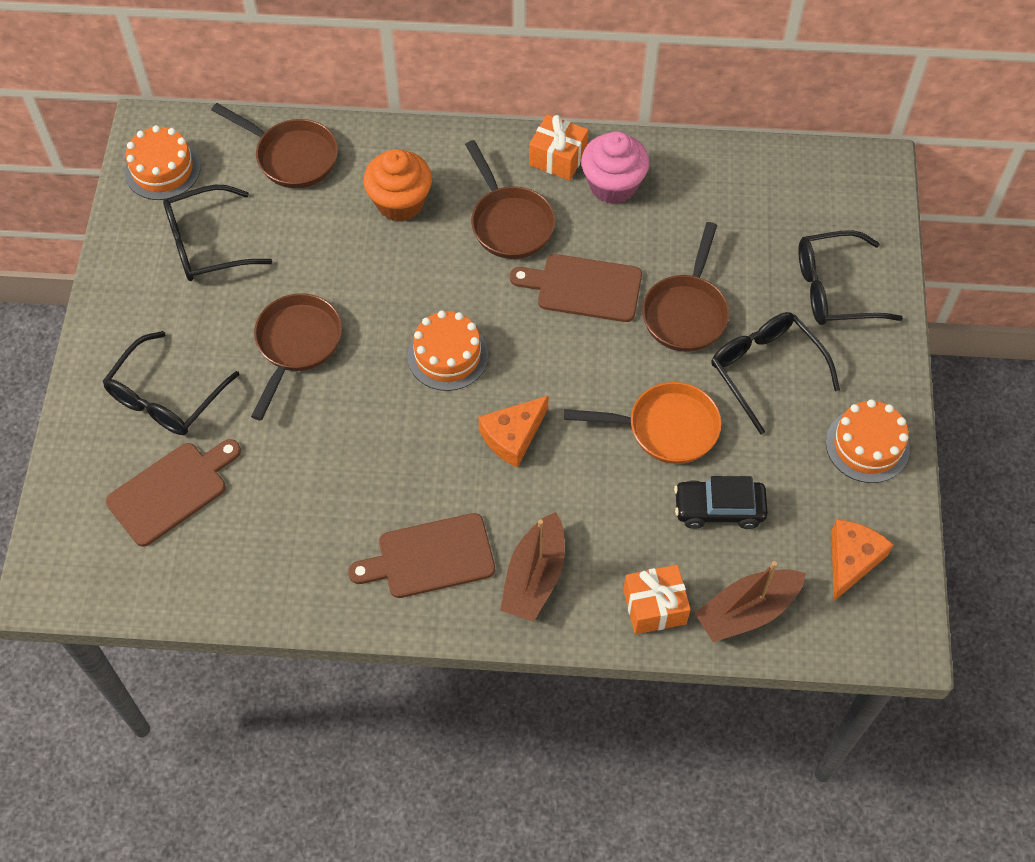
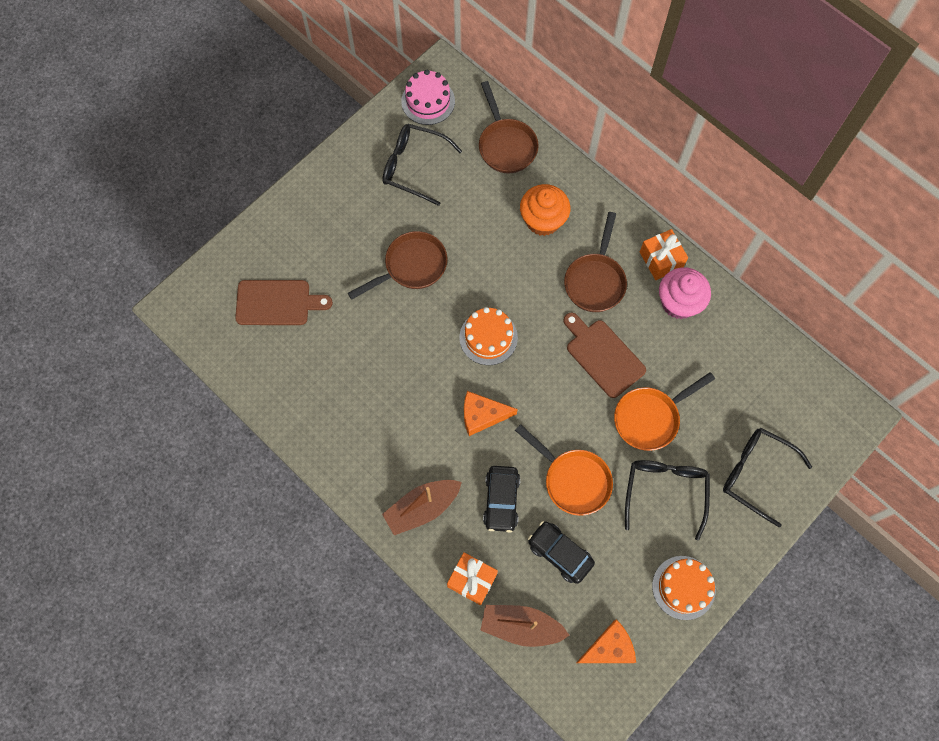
camera: 40 degrees right, 10 degrees up
(162, 169) = (428, 101): orange cake -> pink cake
(166, 397) = (318, 245): black glasses -> none
(430, 557) = (377, 450): brown cutting board -> none
(611, 504) = (501, 500): none -> black car
(686, 312) = (650, 418): brown pan -> orange pan

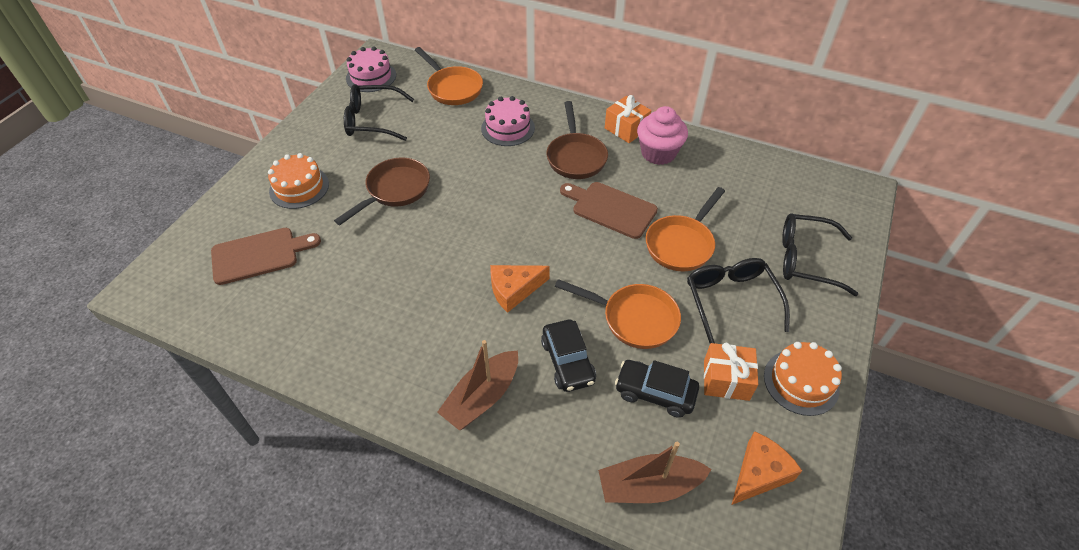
camera: 20 degrees left, 20 degrees down
(472, 580) = (569, 454): orange gift -> orange gift (726, 380)
(488, 337) = (493, 224): orange cake -> orange cake (299, 187)
(506, 145) = (452, 88): brown pan -> orange pan
(543, 220) = (508, 128): orange cupcake -> pink cake

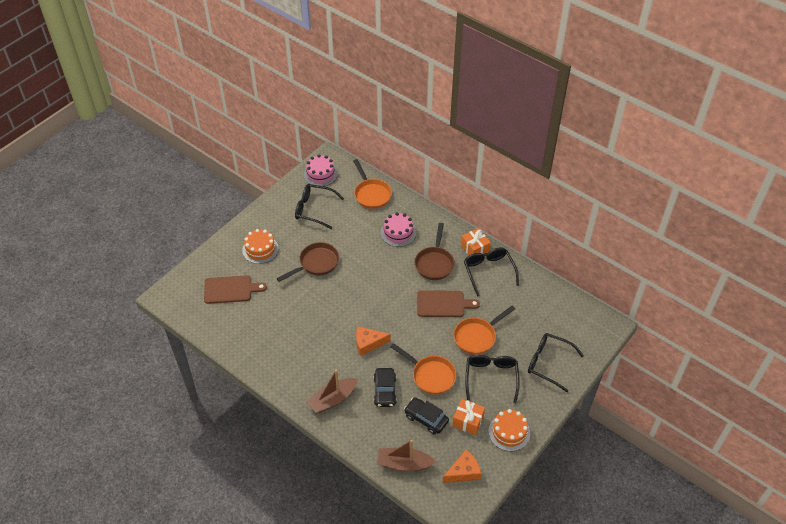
camera: 15 degrees right, 0 degrees up
(611, 208) = (443, 304): brown cutting board -> brown cutting board turned 135 degrees clockwise
(658, 153) = (488, 271): pink cupcake -> black glasses

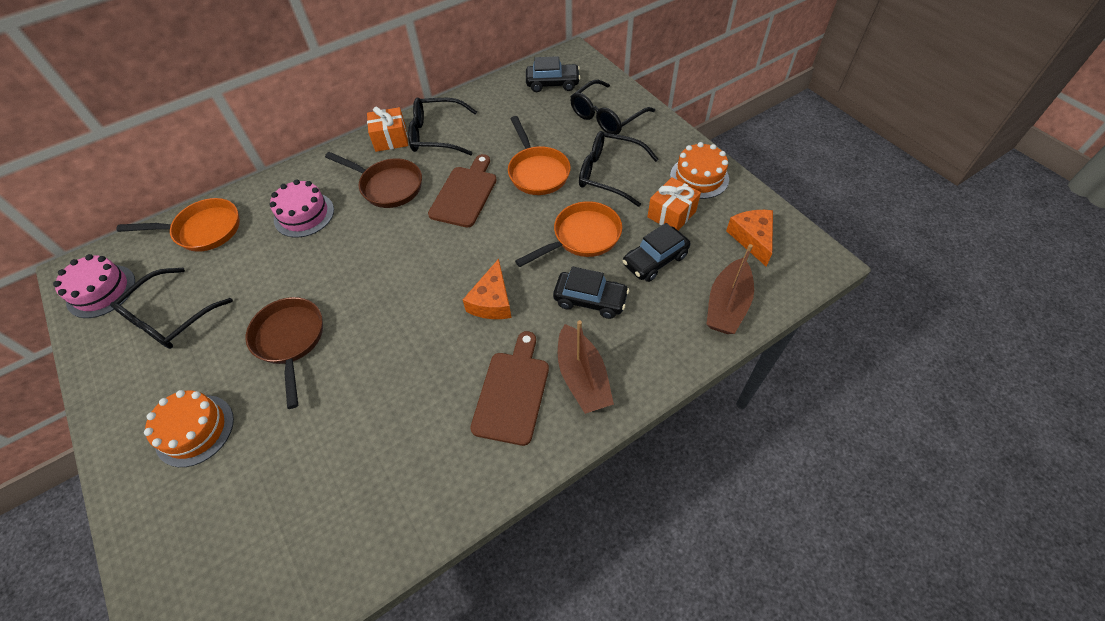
camera: 70 degrees left, 5 degrees up
(230, 289) = (255, 510): brown cutting board -> brown cutting board (512, 392)
(570, 321) = (552, 83): none -> black car

